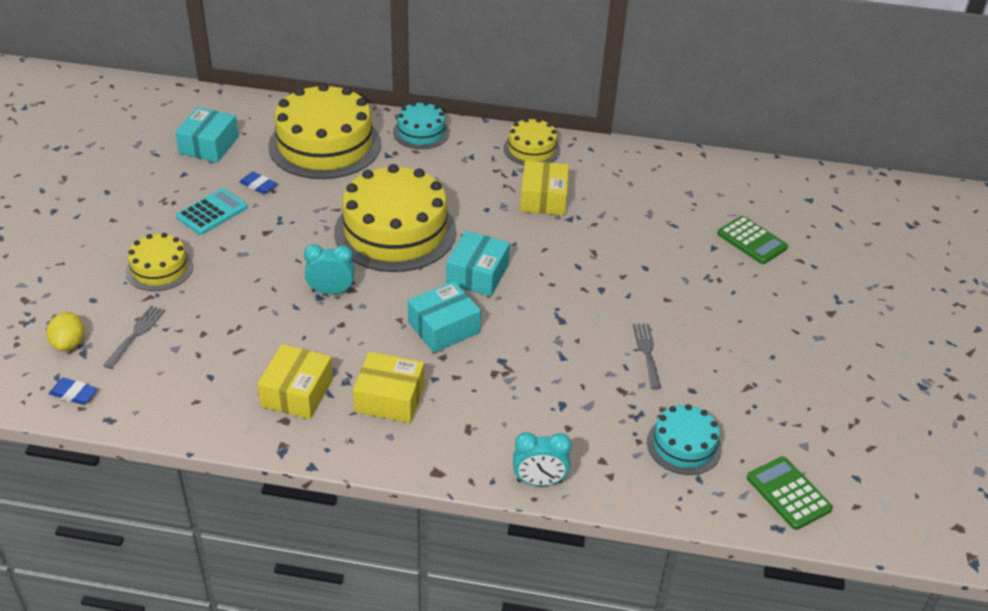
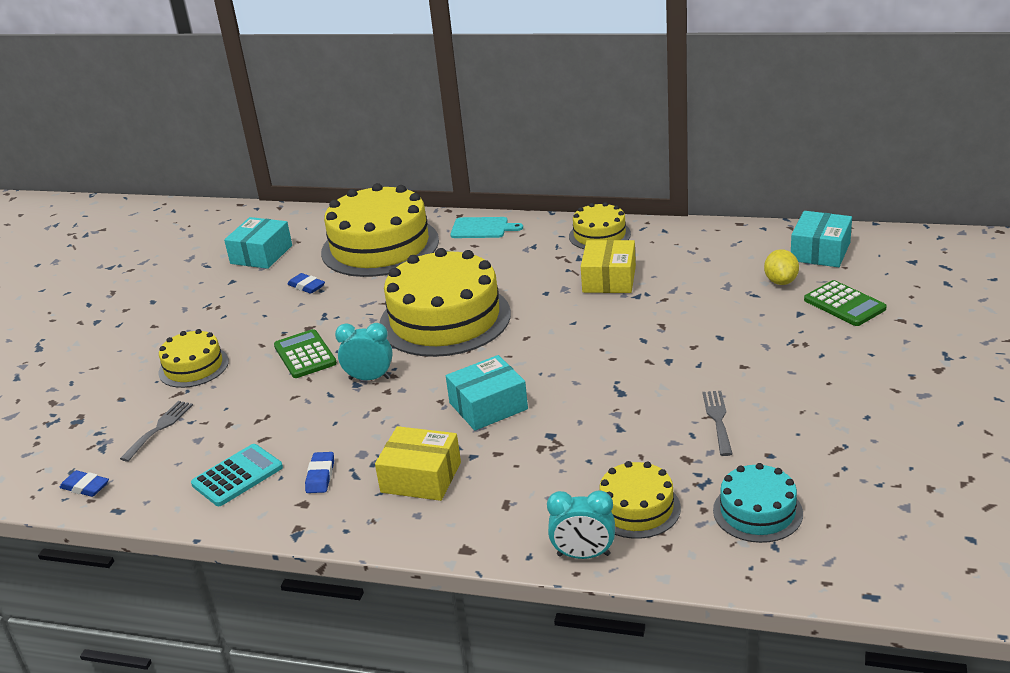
camera: 10 degrees right, 10 degrees down
(69, 343) = (89, 440): yellow lemon -> yellow lemon (781, 281)
(212, 212) = (255, 313): turquoise calculator -> turquoise calculator (237, 476)
(297, 392) = (320, 476): yellow box -> blue eraser
(421, 132) = (482, 228): turquoise cake -> turquoise cutting board
(477, 274) = (530, 353): turquoise box -> turquoise box (820, 251)
(582, 438) = (637, 508): none -> yellow cake
(788, 493) = (885, 558): green calculator -> green calculator (305, 355)

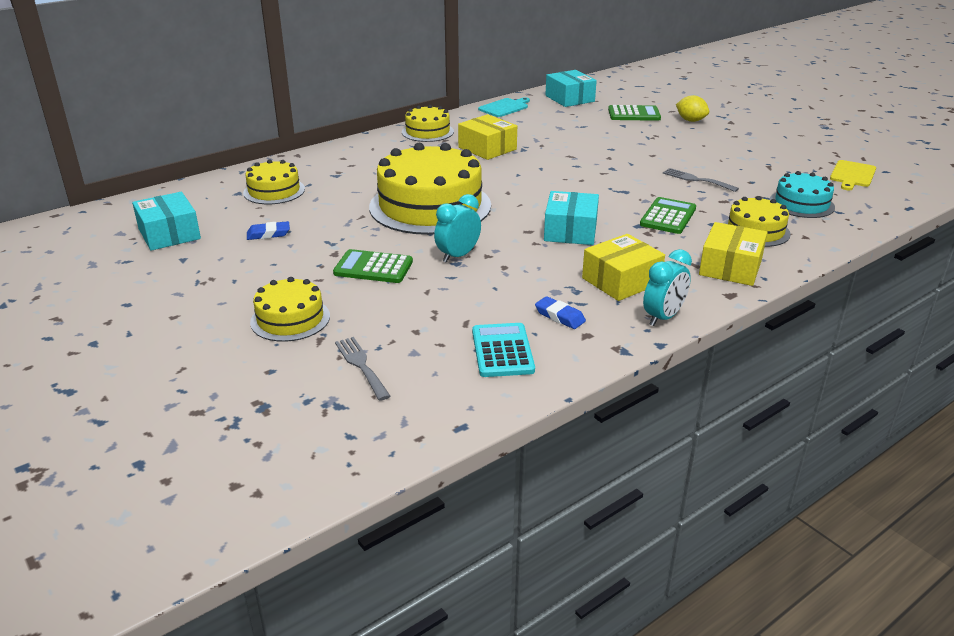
camera: 55 degrees left, 0 degrees up
(85, 487) = (392, 434): blue eraser -> none
(380, 246) = (274, 191): yellow cake -> yellow cake, size x0.51
(482, 228) = (334, 155): turquoise cutting board -> turquoise cutting board (504, 107)
(526, 526) = (730, 267): none -> yellow box
(583, 555) = (784, 261): turquoise clock -> turquoise clock (663, 317)
(595, 442) = (668, 217): none -> green calculator
(781, 281) = (582, 116): yellow lemon -> yellow lemon (690, 120)
(911, 517) = (852, 175): none -> yellow cutting board

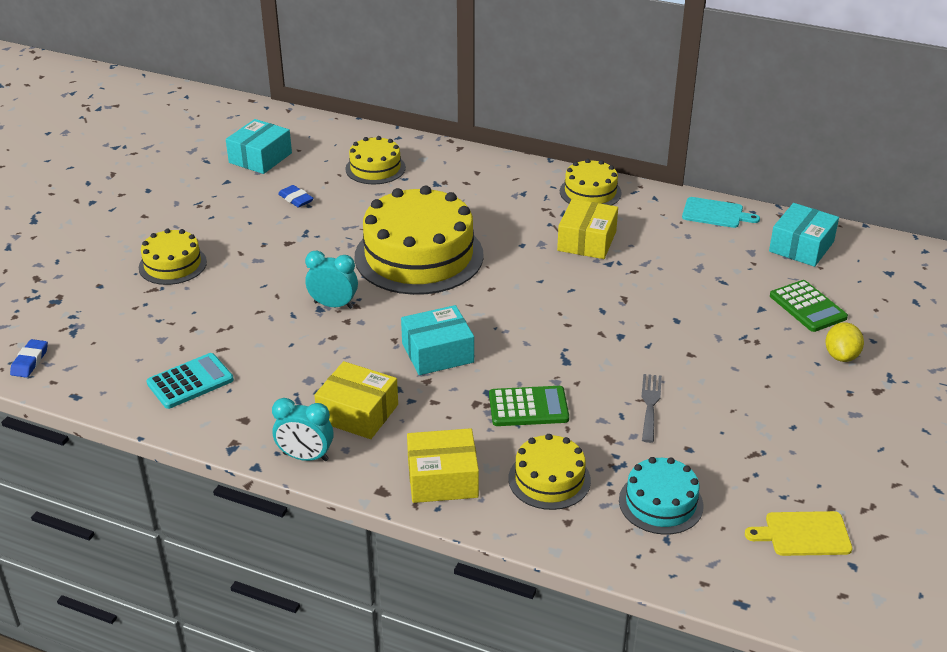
camera: 60 degrees right, 5 degrees up
(361, 365) = (129, 321): grey fork -> none
(373, 268) = (278, 270): green calculator -> none
(559, 316) = (266, 395): blue eraser -> blue eraser (30, 361)

